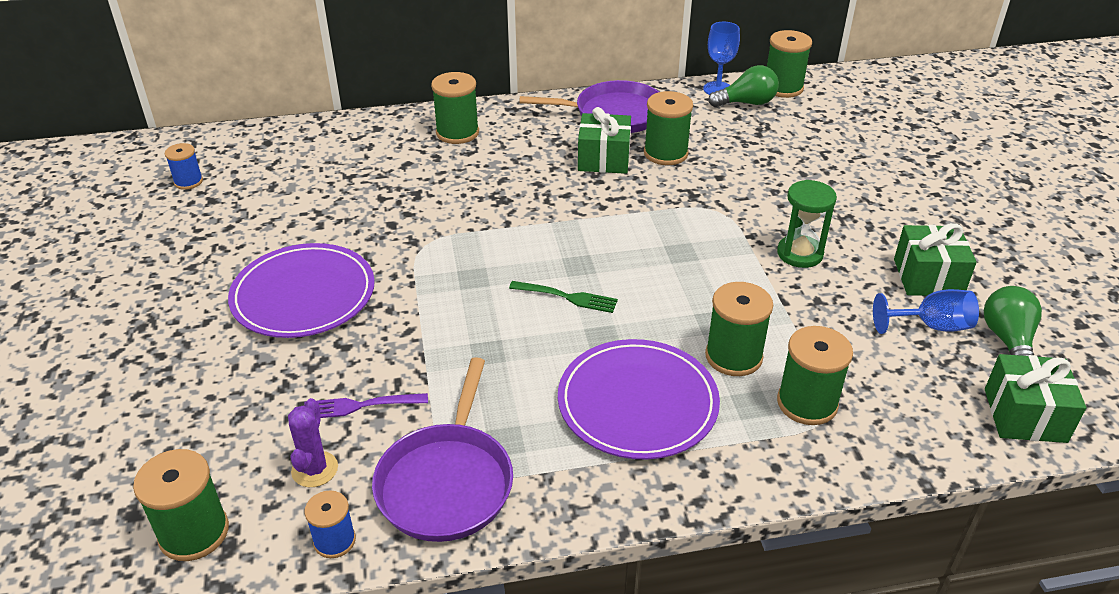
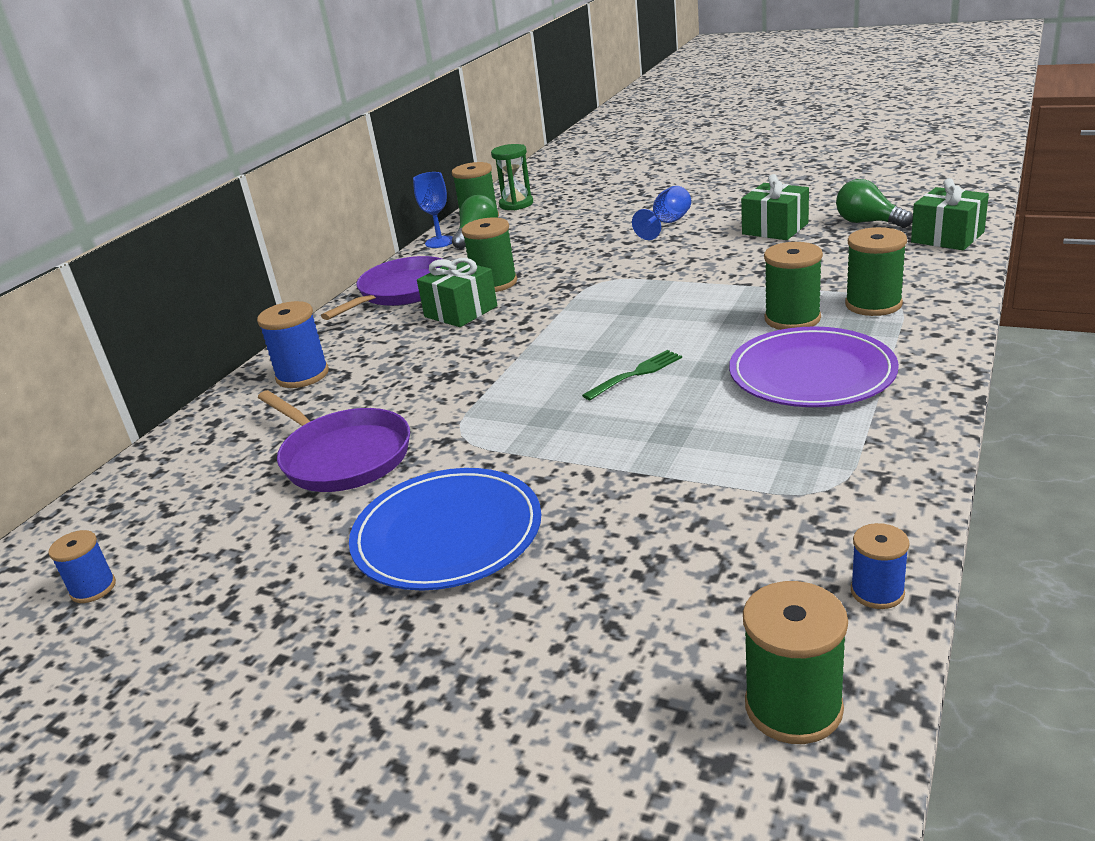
camera: 50 degrees left, 10 degrees down
(303, 295) = (447, 534): purple plate -> blue plate
(315, 469) = (754, 584): purple cactus -> none
(361, 405) = (678, 530): purple fork -> none
(447, 483) = (840, 498): purple pan -> purple pan (343, 456)
(457, 133) = (302, 375): green spool -> blue spool
(800, 254) = (696, 264): green hourglass -> green hourglass (516, 204)
(931, 326) = (829, 241): blue goblet -> blue goblet (667, 224)

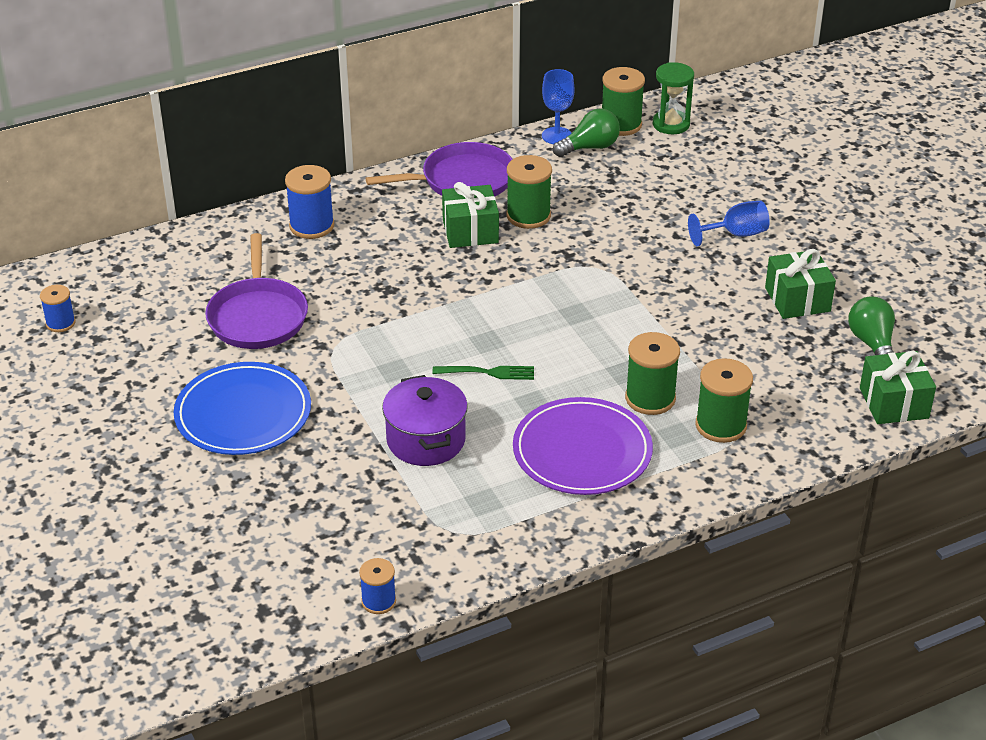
camera: 35 degrees right, 10 degrees up
(670, 444) = (426, 440): none -> purple pot
(793, 707) = (259, 619): green spool -> none

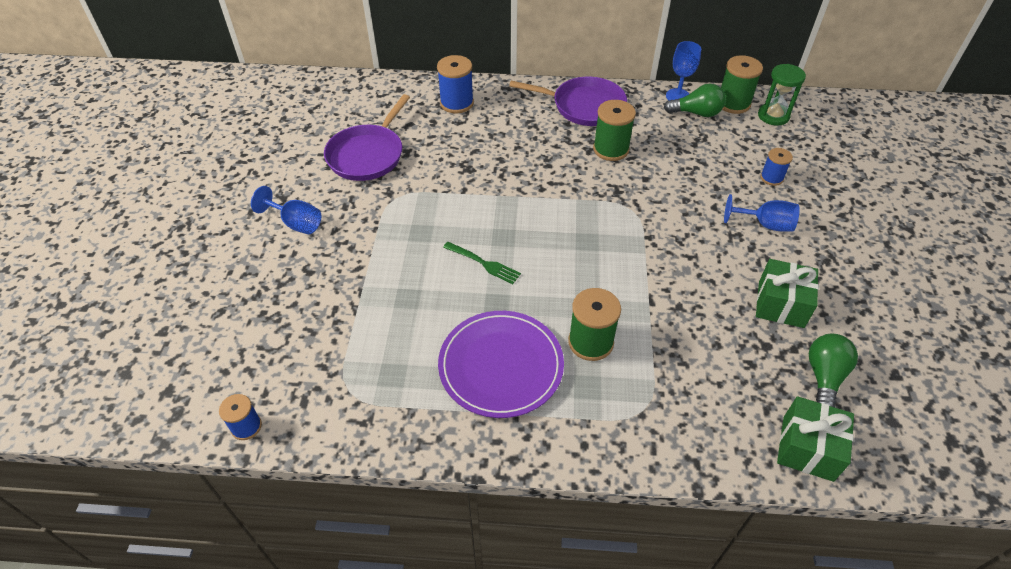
camera: 30 degrees right, 10 degrees up
(60, 323) = (251, 113): blue spool -> blue spool (771, 178)
(243, 413) = (296, 223): blue plate -> blue goblet
(426, 440) = (395, 300): purple pot -> none
(470, 231) = (559, 146): green gift -> none
(721, 425) = (631, 396): green spool -> none

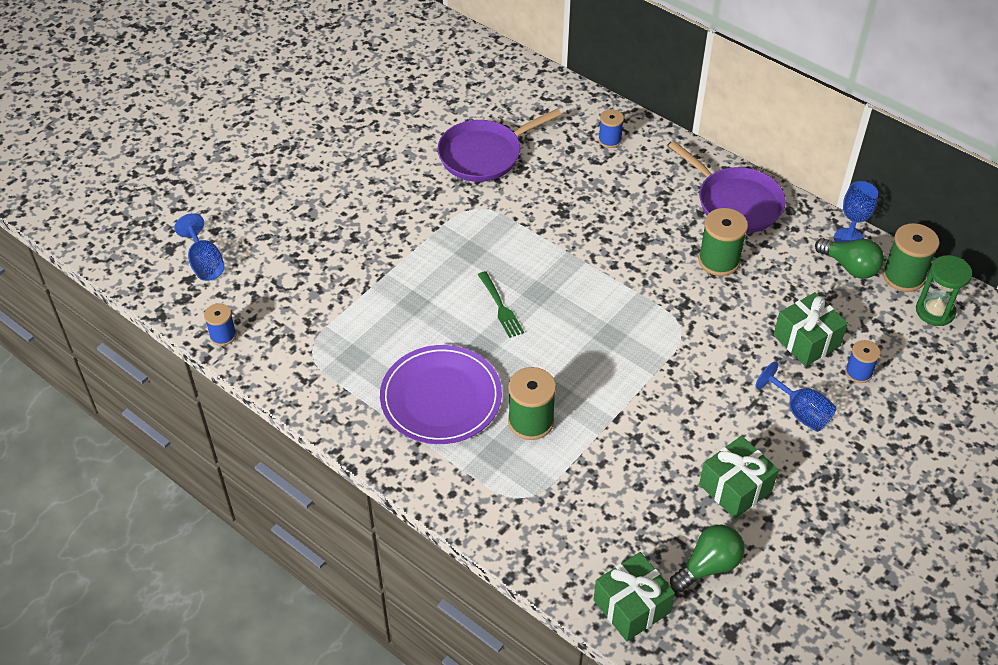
camera: 35 degrees right, 0 degrees up
(296, 223) = (375, 190): blue goblet -> blue goblet (205, 263)
(457, 103) = (610, 140): blue spool -> blue spool, size x0.61
(719, 174) = (806, 340): none -> green gift

